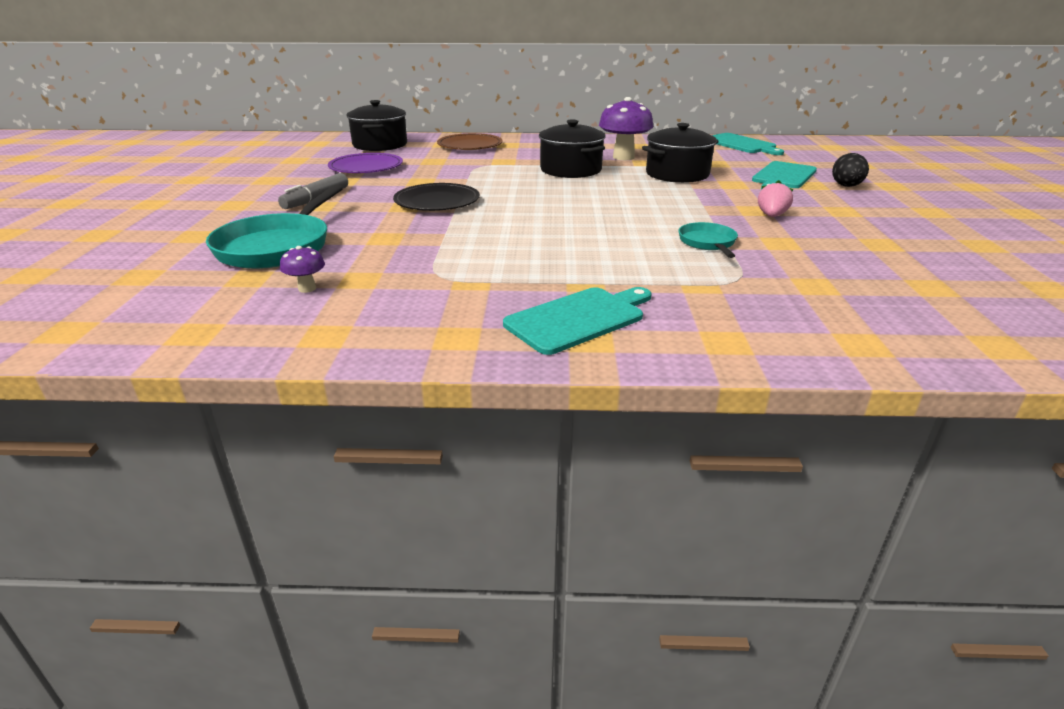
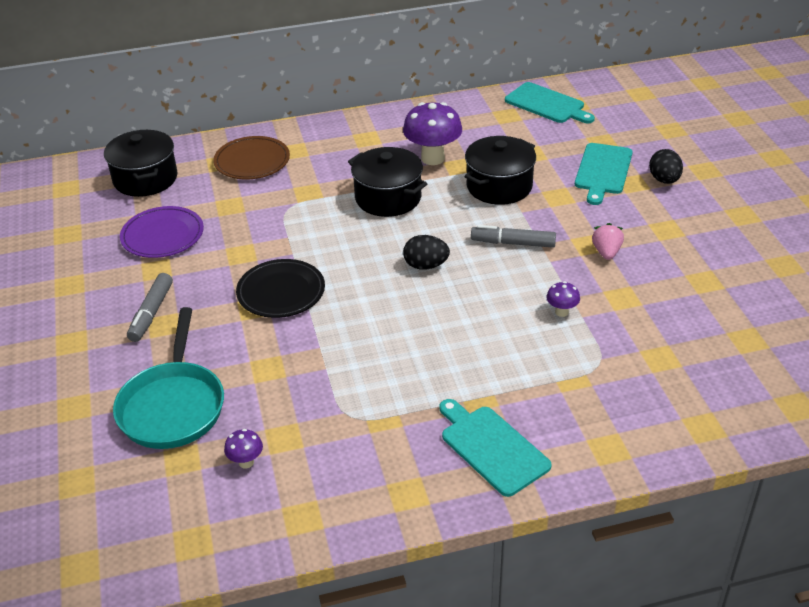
camera: 15 degrees left, 10 degrees up
(579, 319) = (492, 447): turquoise cutting board -> turquoise cutting board turned 75 degrees counterclockwise
(582, 203) = (426, 265): none -> black egg
(675, 201) = (513, 243): none -> grey marker
(708, 243) = (561, 312): turquoise pan -> purple mushroom

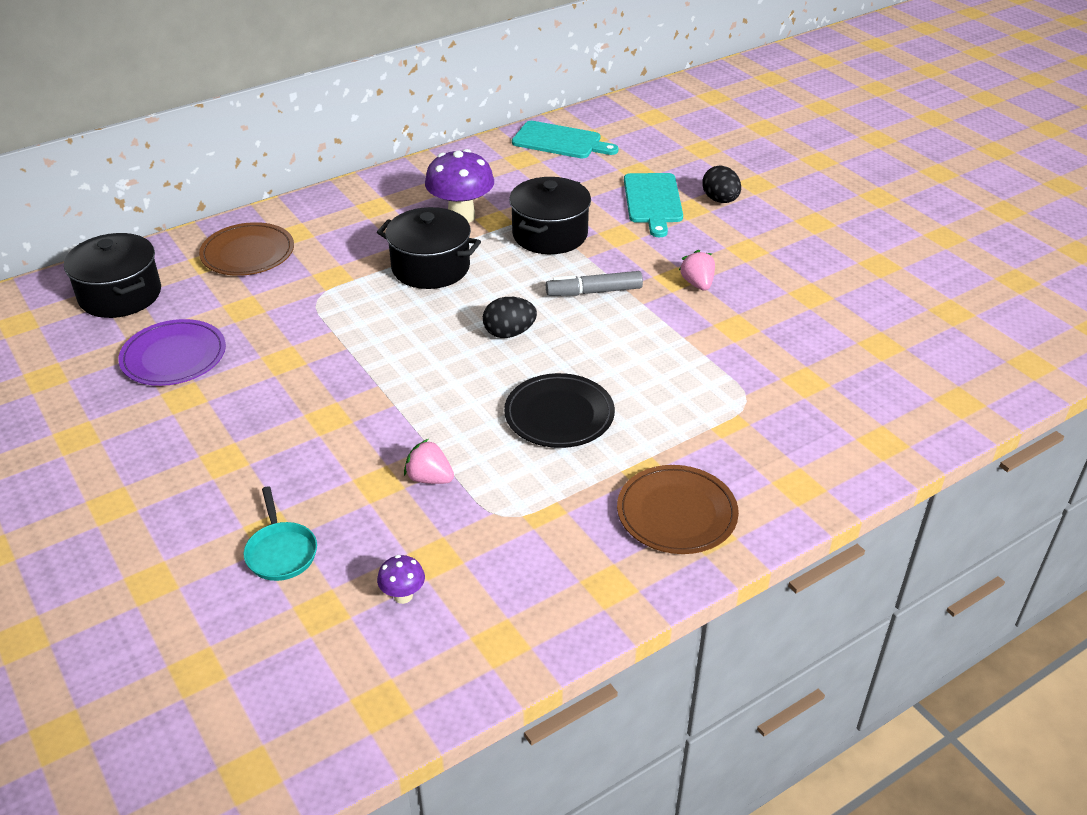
camera: 20 degrees left, 0 degrees up
(151, 313) = (202, 449): grey marker -> none
(173, 406) = (281, 552): turquoise pan -> turquoise pan, size x0.53
(281, 292) = (353, 393): black plate -> black plate (559, 415)
(308, 373) = (429, 478): none -> pink strawberry
(492, 447) = (676, 513): turquoise cutting board -> brown plate
(561, 312) = (681, 354): purple mushroom -> none

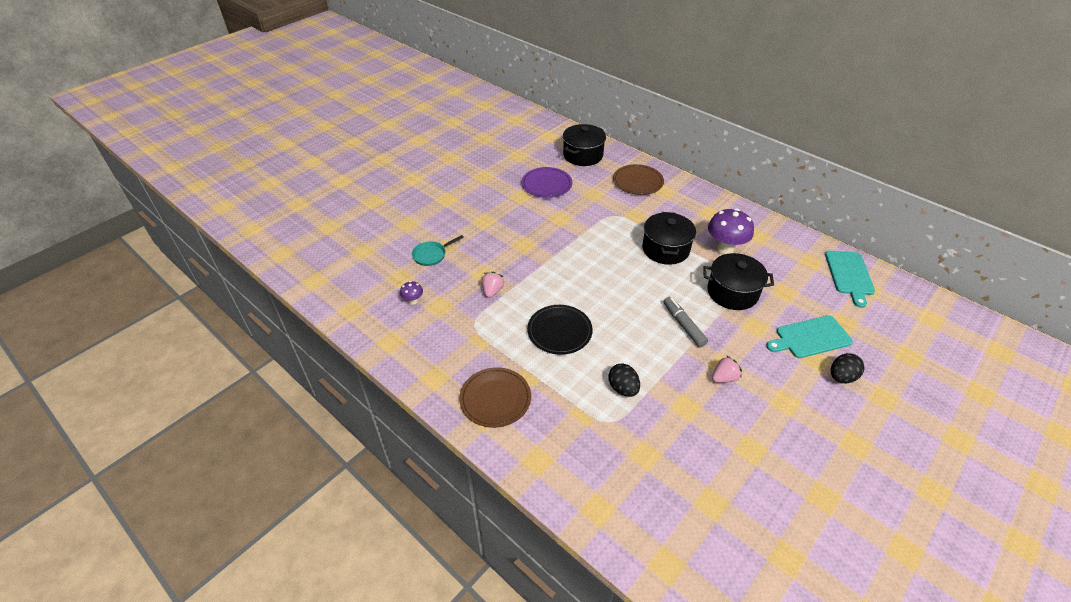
camera: 75 degrees right, 5 degrees up
(509, 333) = (622, 295): black egg -> black egg (623, 388)

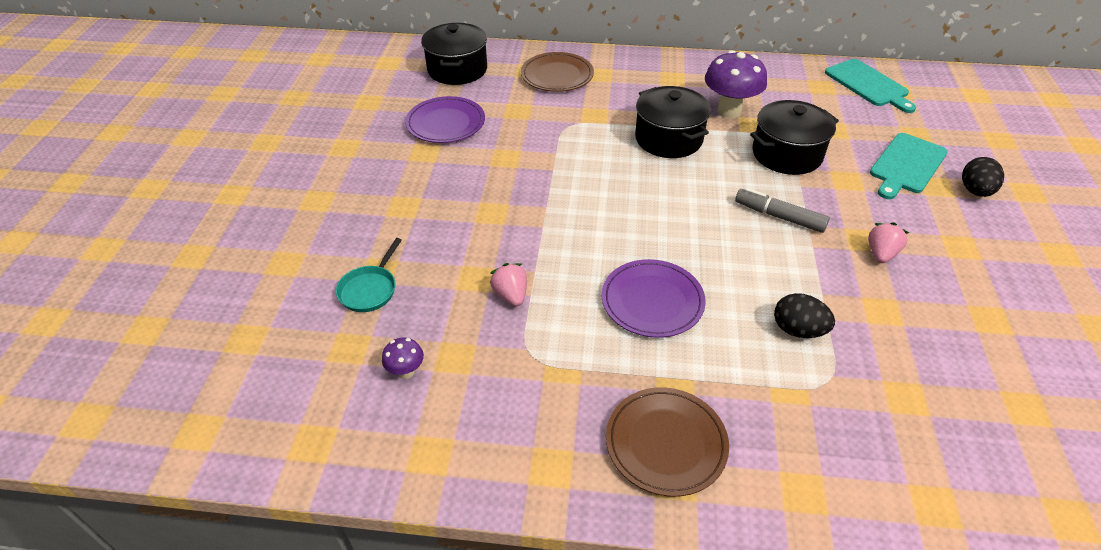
camera: 35 degrees left, 0 degrees up
(559, 331) = (652, 301): black plate -> purple plate

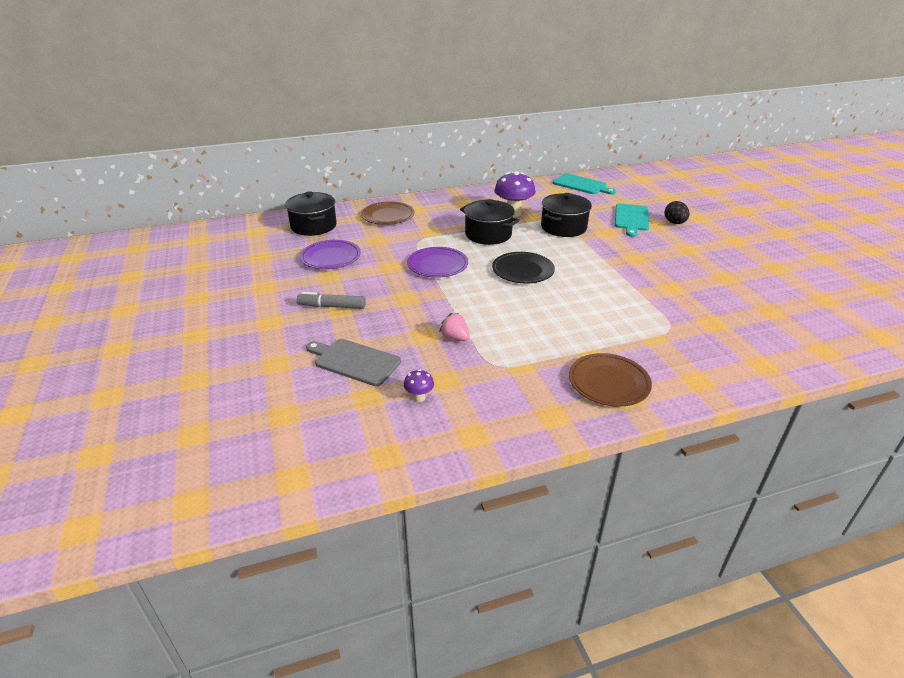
camera: 25 degrees left, 10 degrees down
(370, 289) = (354, 361): turquoise pan -> grey cutting board
(652, 301) = (545, 317): purple plate -> purple plate (437, 265)
(675, 213) = (523, 270): none -> black plate
(779, 217) = (583, 258): grey marker -> grey marker (332, 306)
(798, 330) = (636, 308): black egg -> none
(881, 254) = (650, 262): pink strawberry -> none

